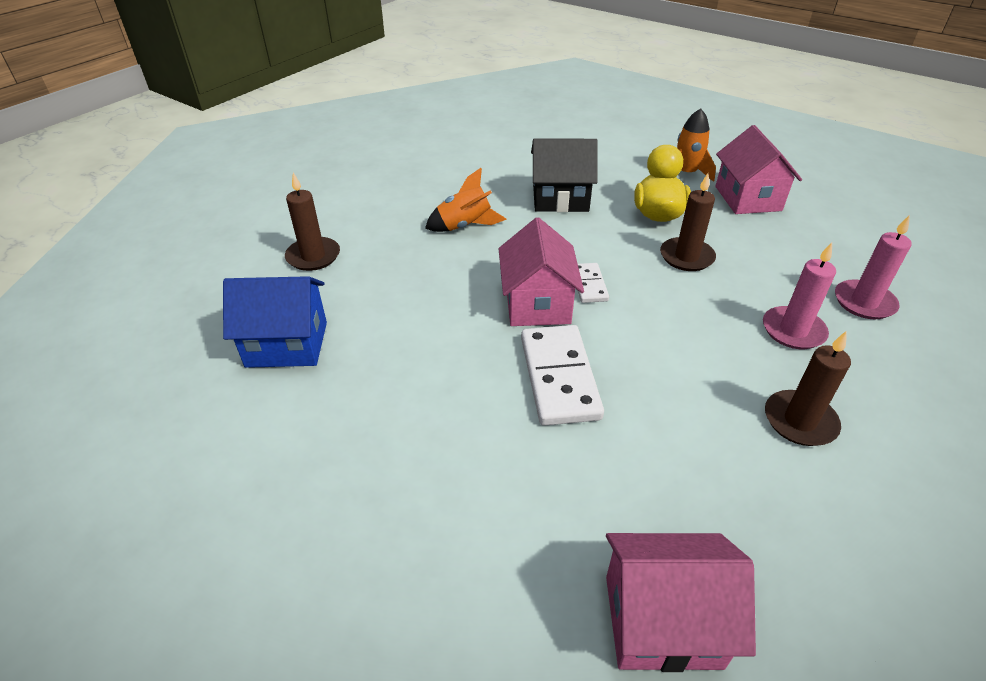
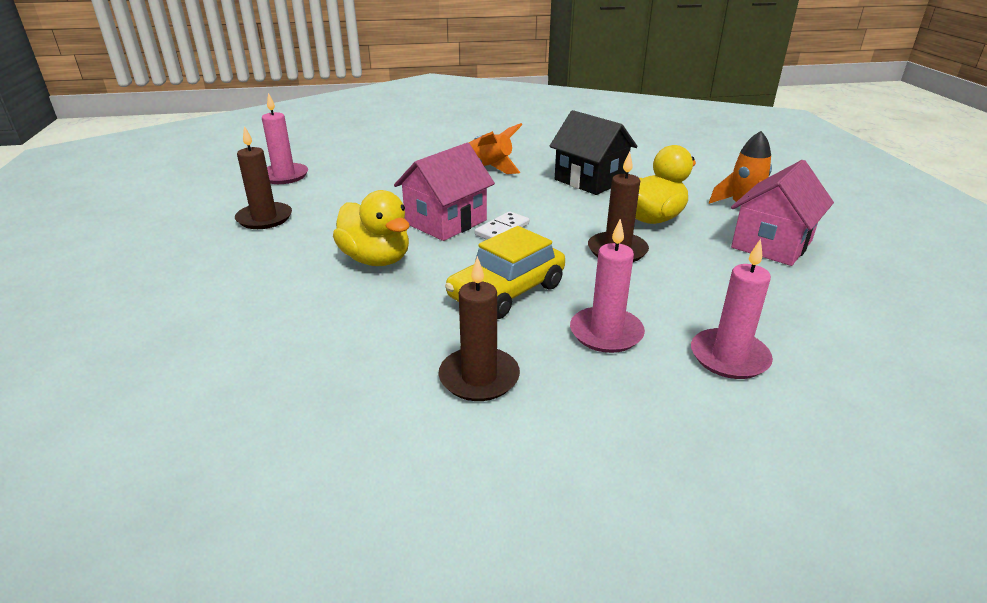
camera: 45 degrees right, 10 degrees down
(287, 344) = (284, 176): blue house -> pink candle
(313, 256) = (374, 148): brown candle -> brown candle (264, 218)
(559, 377) = (376, 259): white domino -> yellow duck
(662, 621) = (173, 389): pink house -> none
(692, 340) = (507, 291): none -> yellow car

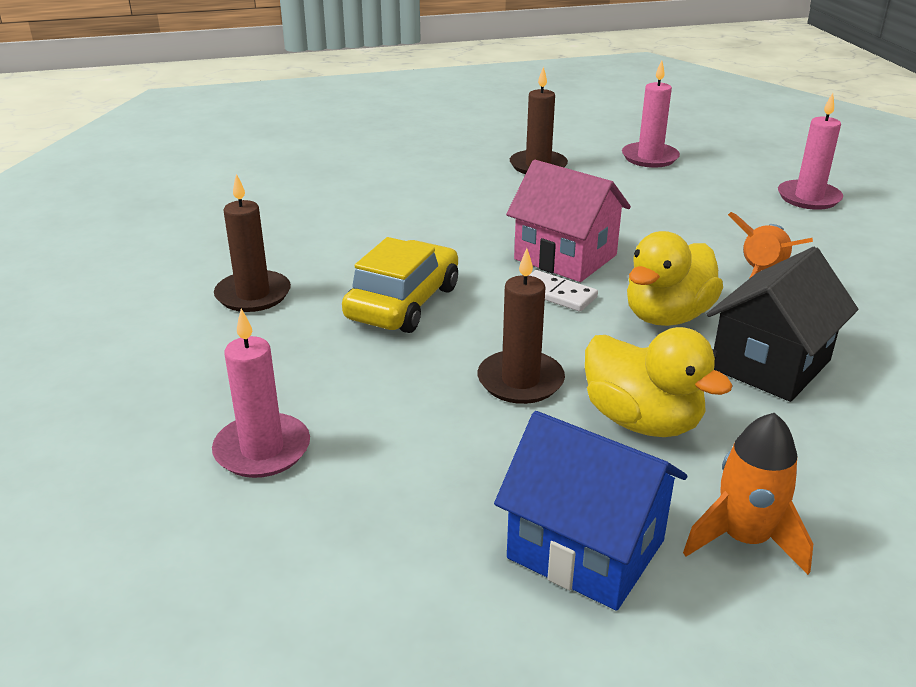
camera: 85 degrees right, 0 degrees up
(376, 259) = (462, 228): yellow duck -> yellow duck (667, 316)
(507, 291) = (403, 303): yellow car -> yellow car turned 75 degrees clockwise
(606, 333) = (319, 364): pink candle -> pink candle (808, 198)
(771, 244) = (586, 549): pink house -> blue house

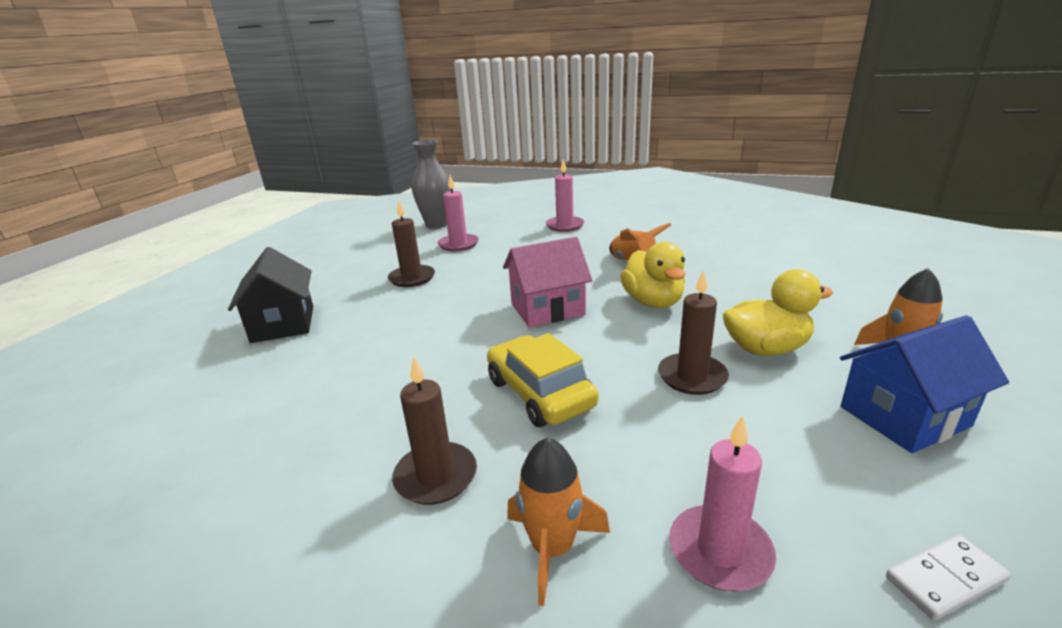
camera: 55 degrees left, 5 degrees down
(213, 370) = (553, 548): none -> orange rocket
(557, 294) = (592, 327): white domino -> white domino (945, 579)
(682, 127) = (436, 225): none -> grey vase
(770, 364) = (727, 292): black house -> black house (283, 324)

